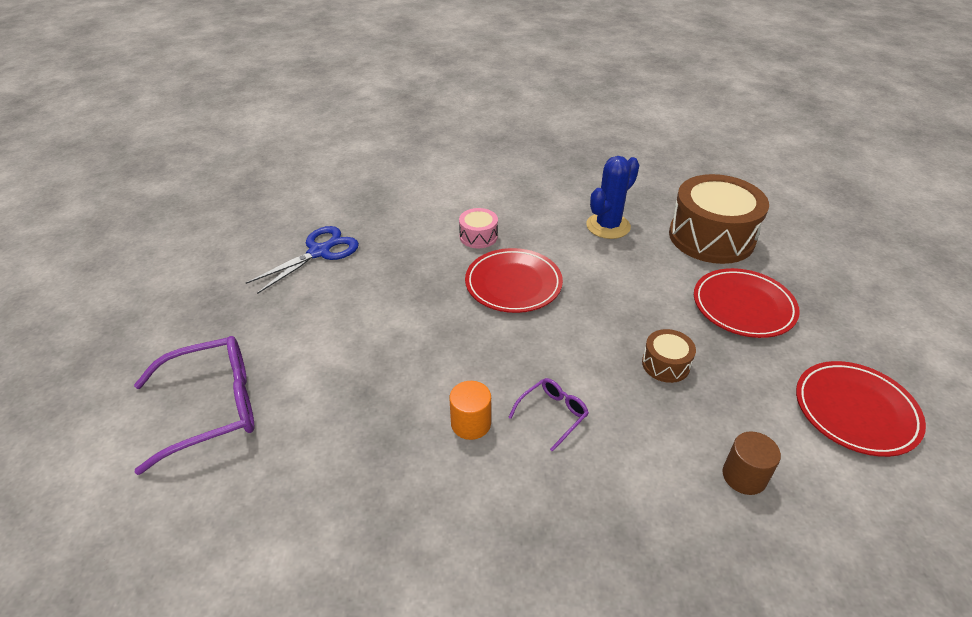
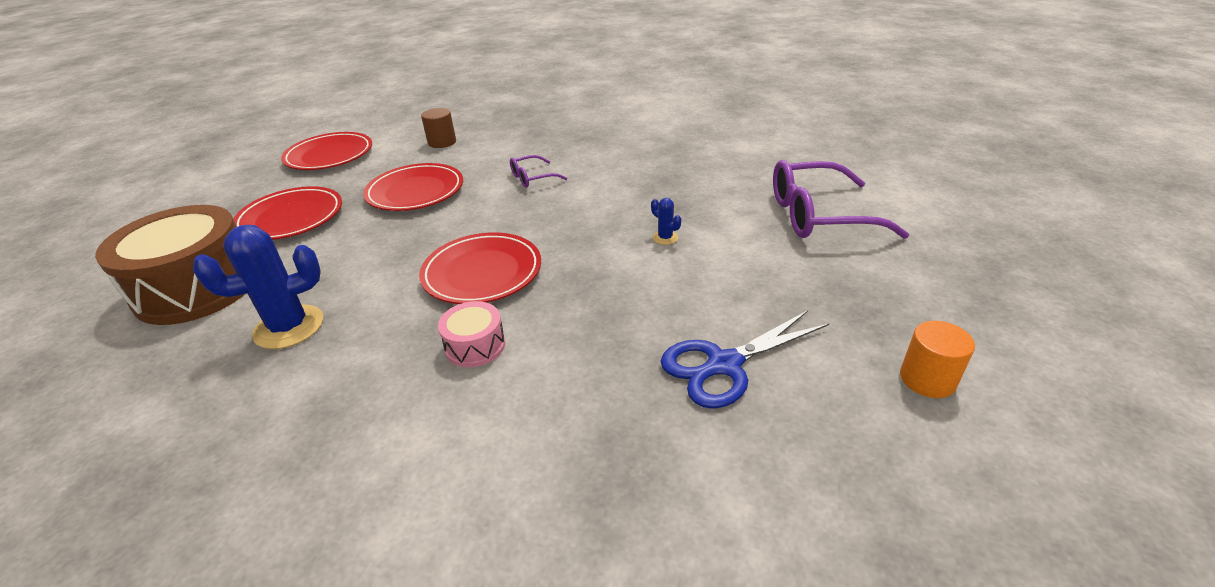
camera: 160 degrees left, 5 degrees down
(372, 347) = (665, 238): none -> blue cactus
(471, 423) = (597, 181): orange cylinder -> orange cylinder (927, 379)
(665, 364) = (415, 192): brown drum -> red plate

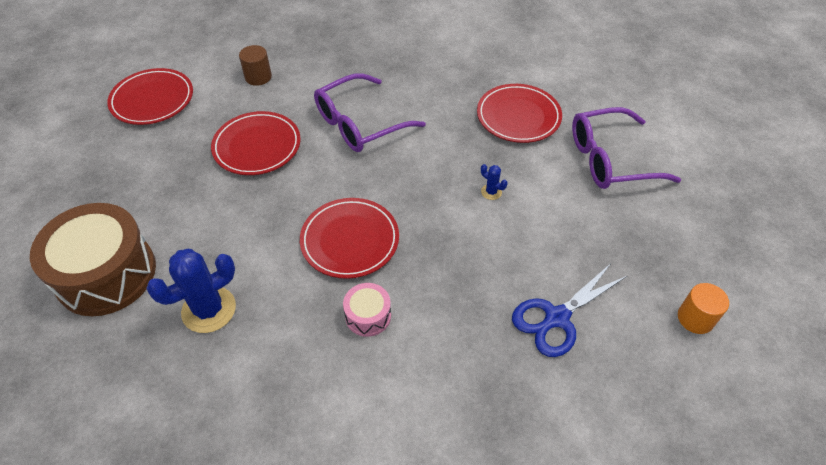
camera: 10 degrees left, 15 degrees up
(291, 218) = (152, 186): red plate -> red plate (518, 116)
(532, 178) = (360, 123): purple glasses -> purple glasses, size x2.02

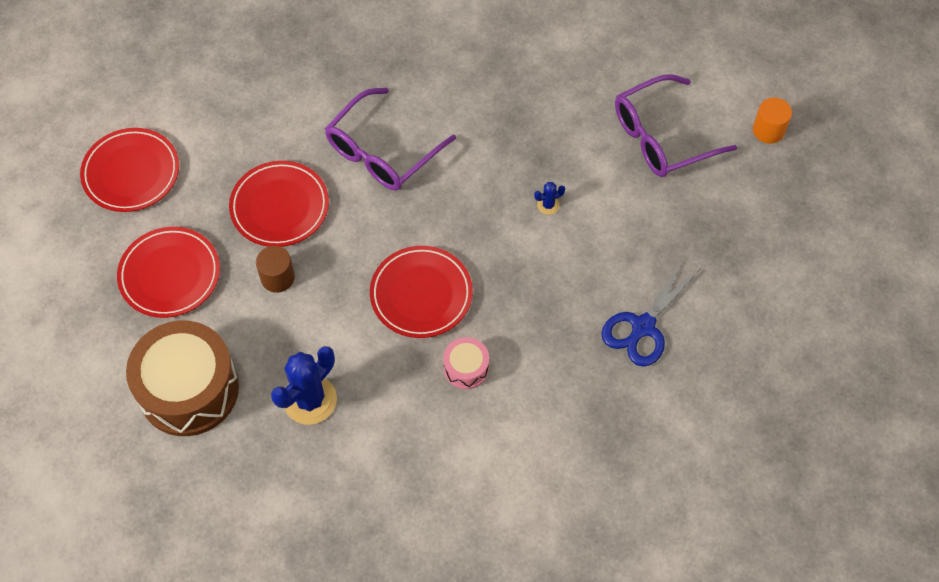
camera: 15 degrees left, 10 degrees up
(258, 77) = (241, 113): brown cylinder -> brown cylinder (277, 278)
(491, 192) = (548, 205): blue cactus -> blue cactus turned 45 degrees counterclockwise
(518, 116) = (553, 103): red plate -> red plate (170, 275)
(695, 318) = (769, 296): orange cylinder -> orange cylinder (768, 130)

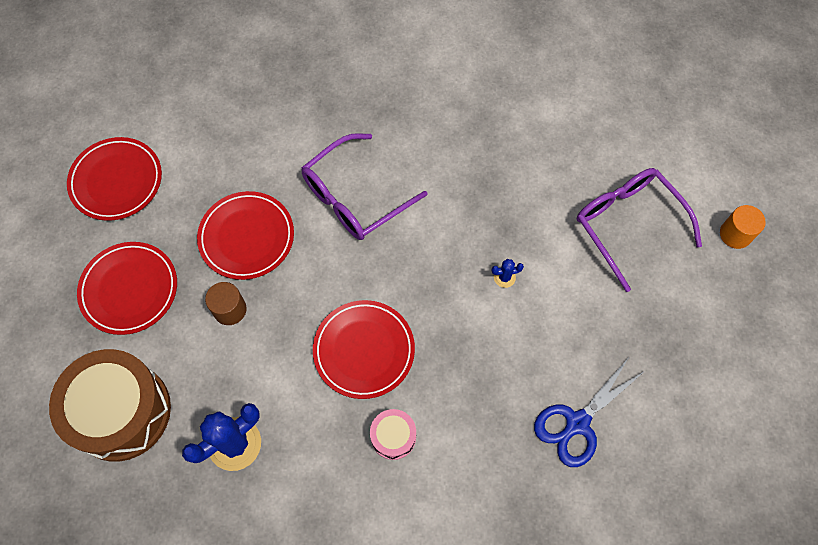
camera: 10 degrees right, 5 degrees up
(662, 137) = (628, 224): purple glasses -> purple glasses turned 75 degrees clockwise

